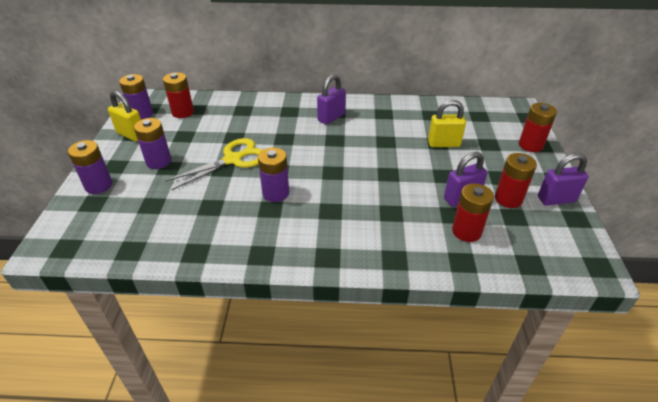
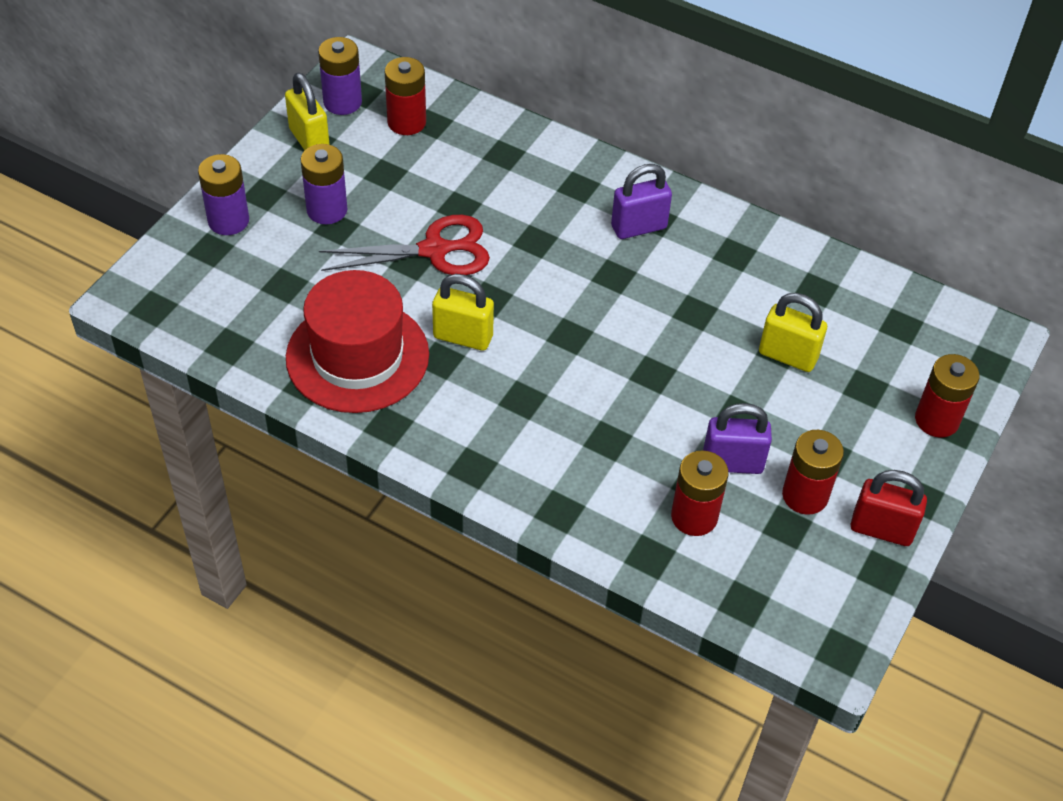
camera: 25 degrees right, 10 degrees up
(219, 225) = (357, 356): none -> red hat
(232, 159) = (434, 250): yellow scissors -> red scissors
(275, 193) = (463, 337): purple battery -> yellow padlock
(556, 199) = (881, 529): purple padlock -> red padlock

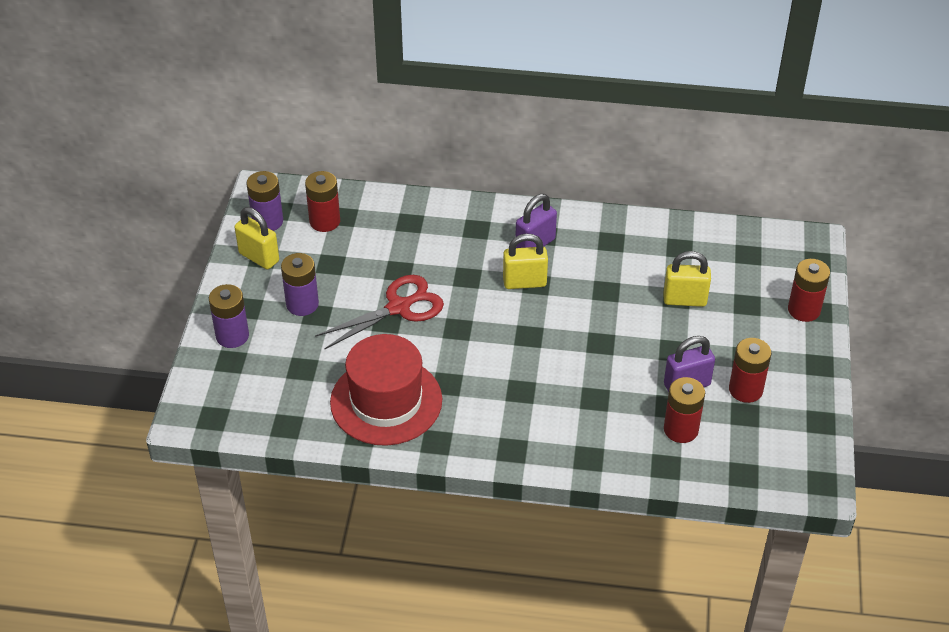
camera: 20 degrees left, 5 degrees down
(463, 337) = (454, 362): yellow padlock -> yellow padlock (524, 282)
(881, 529) = (806, 394): red padlock -> none

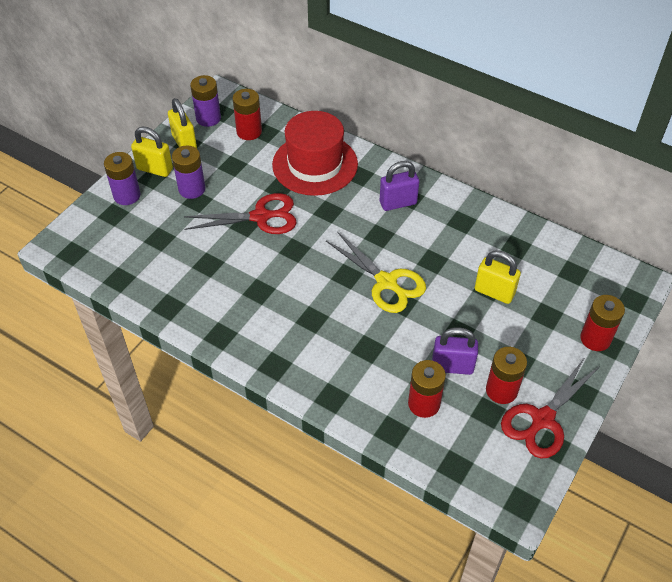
camera: 25 degrees right, 5 degrees up
(386, 401) = (203, 288): red hat -> red hat (315, 164)
(524, 282) = (370, 231): yellow padlock -> yellow padlock (155, 169)
(573, 328) = (386, 282): none -> yellow scissors
(798, 401) = (542, 419): none -> red scissors

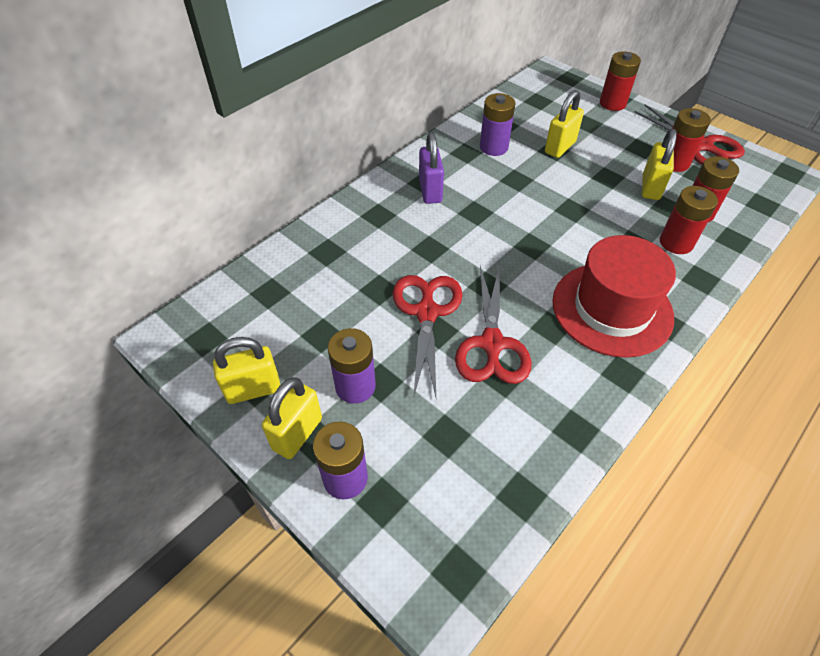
camera: 80 degrees left, 0 degrees up
(208, 118) = (211, 355): purple battery -> purple battery (493, 147)
(237, 256) = (492, 344): none -> red scissors
(249, 131) = (261, 309): red battery -> red battery (676, 242)
(315, 164) = (348, 250): red hat -> red hat (612, 309)
(386, 282) = (543, 216): yellow scissors -> none
(452, 366) = (650, 187): purple padlock -> yellow padlock

